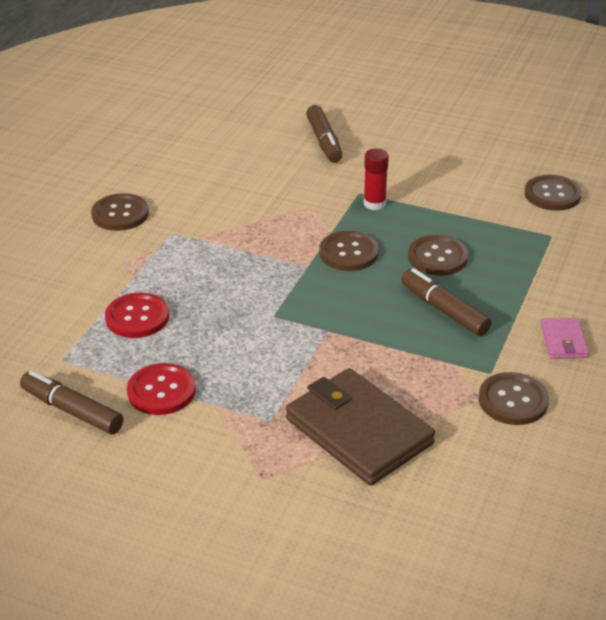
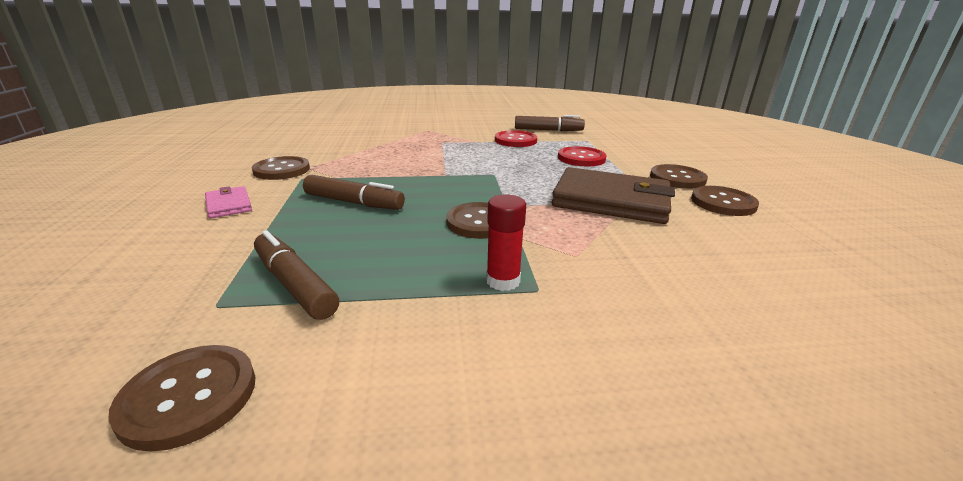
camera: 150 degrees right, 10 degrees down
(324, 141) = (710, 374): brown marker -> brown marker (294, 284)
(358, 431) = (386, 146): brown wallet -> brown wallet (611, 201)
(437, 257) = (380, 240): brown button -> brown button (677, 178)

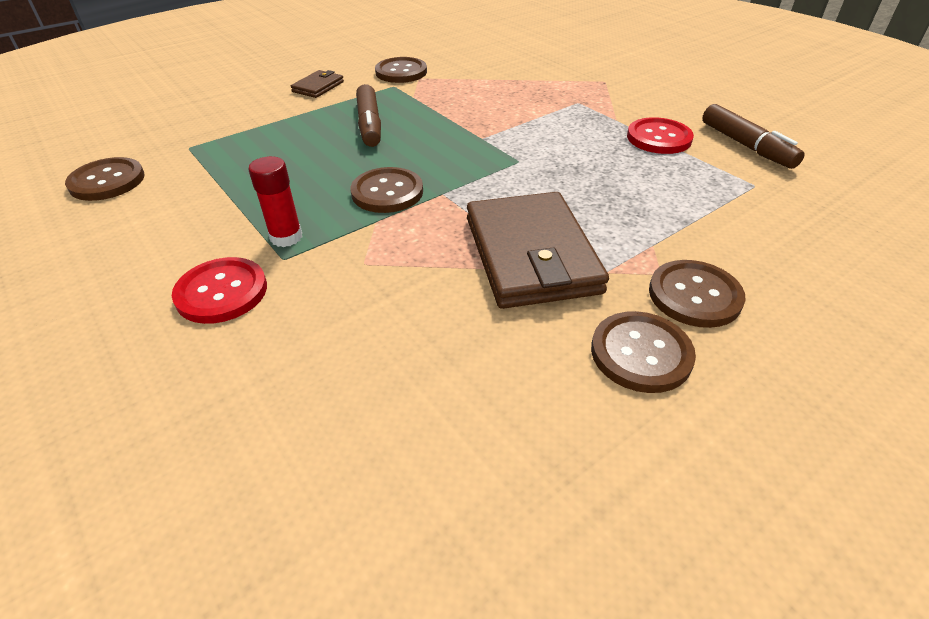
camera: 60 degrees right, 15 degrees up
(229, 205) = (318, 87): pink wallet -> brown wallet
(294, 284) = (226, 159): brown marker -> none
(581, 158) = (662, 199): red button -> red button (221, 292)

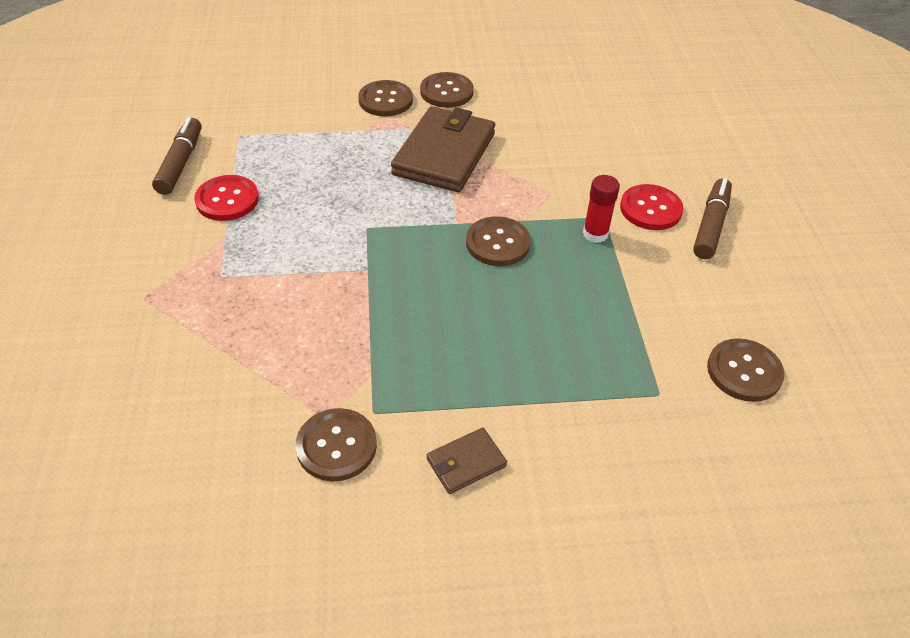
camera: 150 degrees left, 5 degrees up
(369, 125) = (454, 343): brown marker -> brown marker (711, 225)

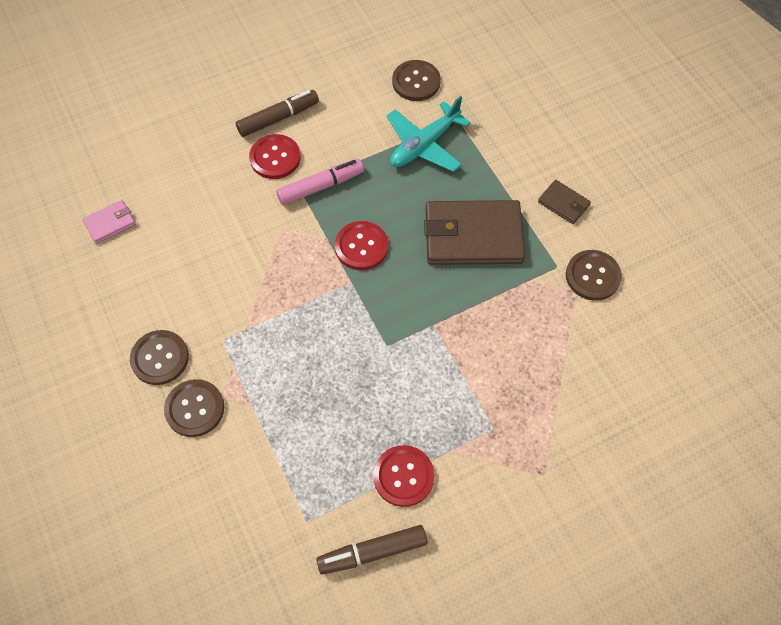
camera: 110 degrees left, 15 degrees up
(444, 154) = (262, 324): brown wallet -> brown wallet (473, 236)
(498, 243) = (361, 246): brown button -> red button
(595, 234) = (321, 186): red glue stick -> pink marker
(607, 90) = (110, 223): none -> pink wallet
(626, 344) = (424, 145): none -> turquoise plane
(711, 225) = (278, 118): brown marker -> brown marker turned 150 degrees clockwise

